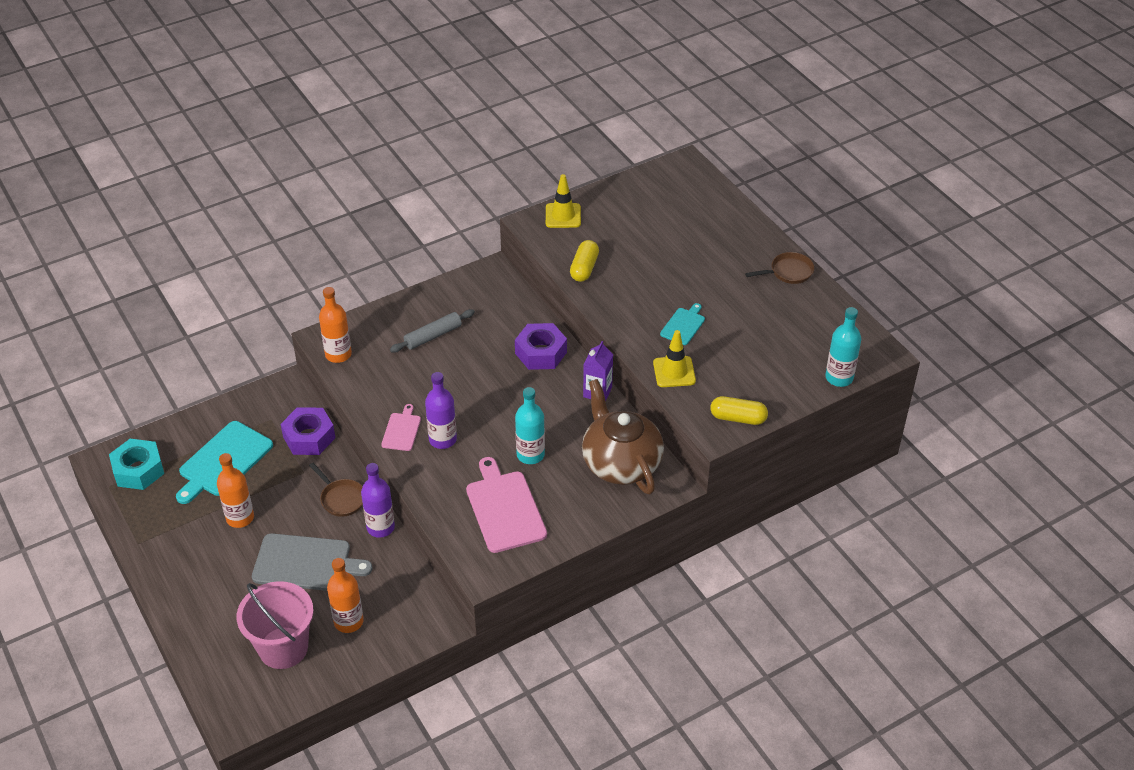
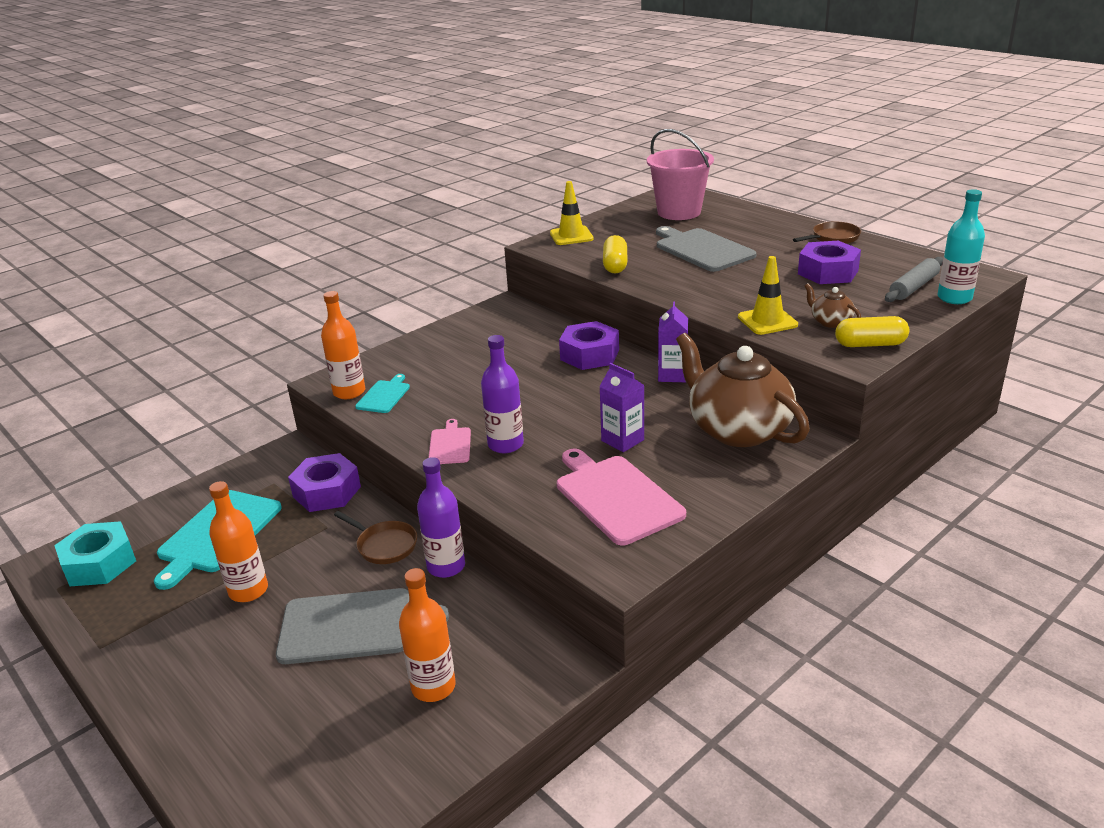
camera: 10 degrees left, 15 degrees down
(283, 648) = (341, 742): pink bucket -> pink bucket (679, 212)
(433, 336) = (458, 361): grey rolling pin -> grey rolling pin (914, 287)
(530, 455) = (622, 440): turquoise bottle -> purple carton
(667, 262) = (702, 249): none -> grey cutting board
(683, 325) = (751, 287): turquoise cutting board -> turquoise cutting board (384, 395)
(722, 384) = (830, 322): none -> brown teapot
(756, 320) = (828, 272): none -> purple nut

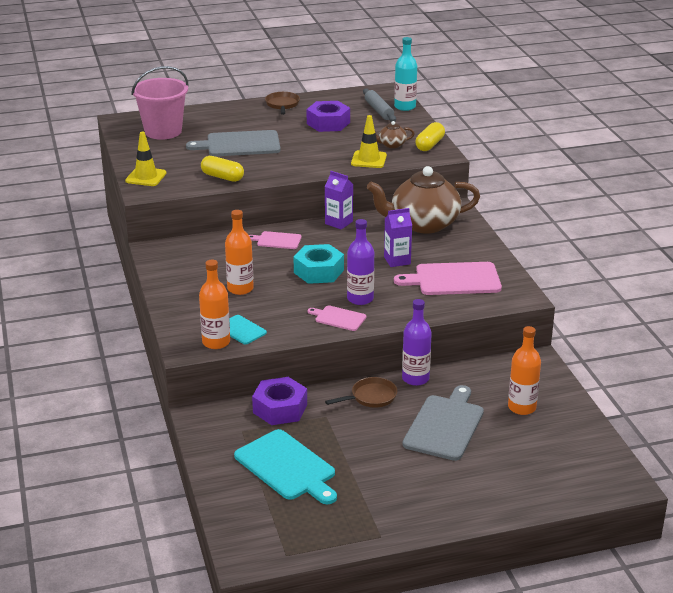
camera: 65 degrees left, 0 degrees up
(99, 563) = (271, 530): turquoise nut -> turquoise nut (318, 271)
(248, 590) = (371, 462): orange bottle -> orange bottle (240, 289)
(589, 355) = (277, 240): purple nut -> pink cutting board

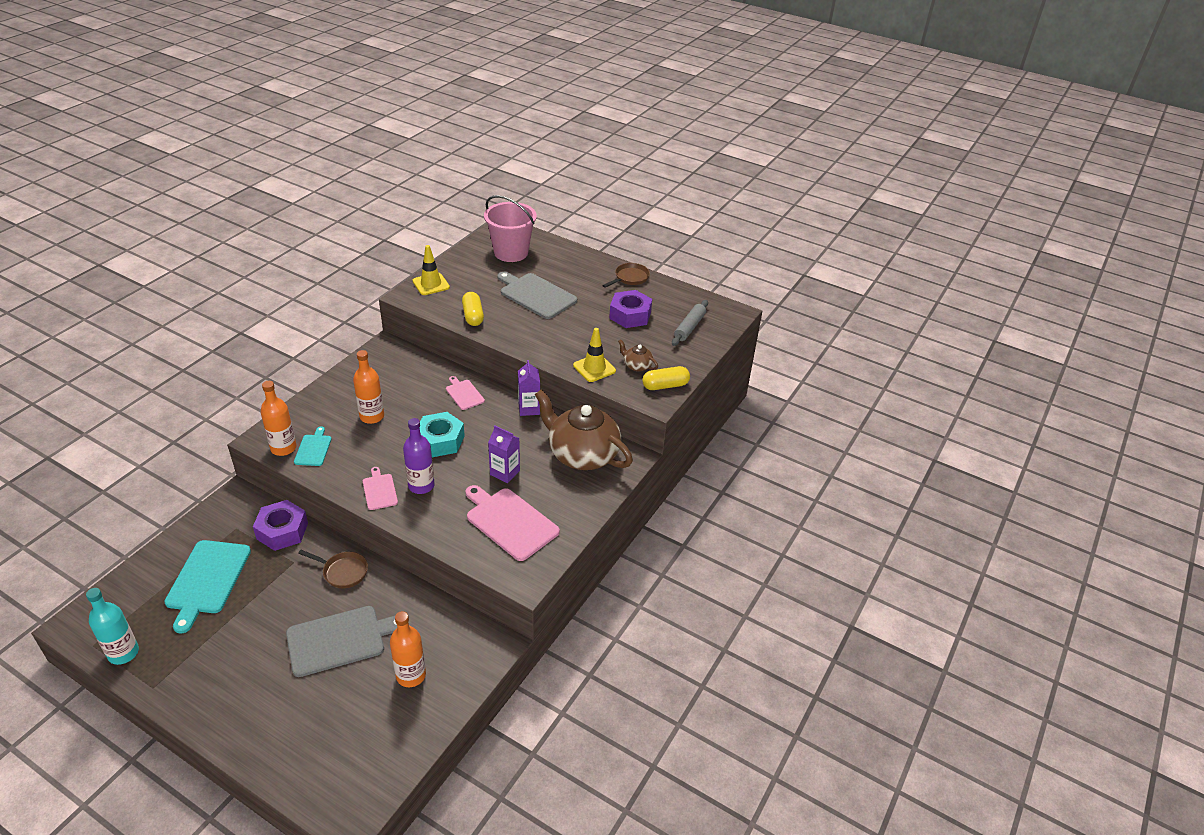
camera: 45 degrees right, 10 degrees up
(405, 107) = (716, 336): turquoise bottle -> turquoise bottle (123, 653)
(415, 378) = (394, 583): purple bottle -> none

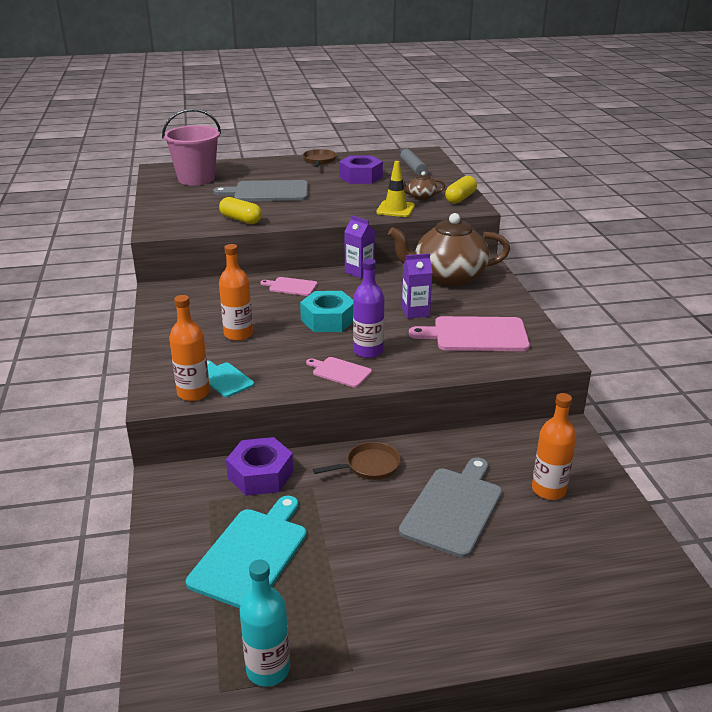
camera: 40 degrees left, 10 degrees down
(207, 580) = (251, 554): turquoise cutting board -> turquoise cutting board turned 120 degrees counterclockwise
(431, 284) = (163, 217): yellow traffic cone -> none

